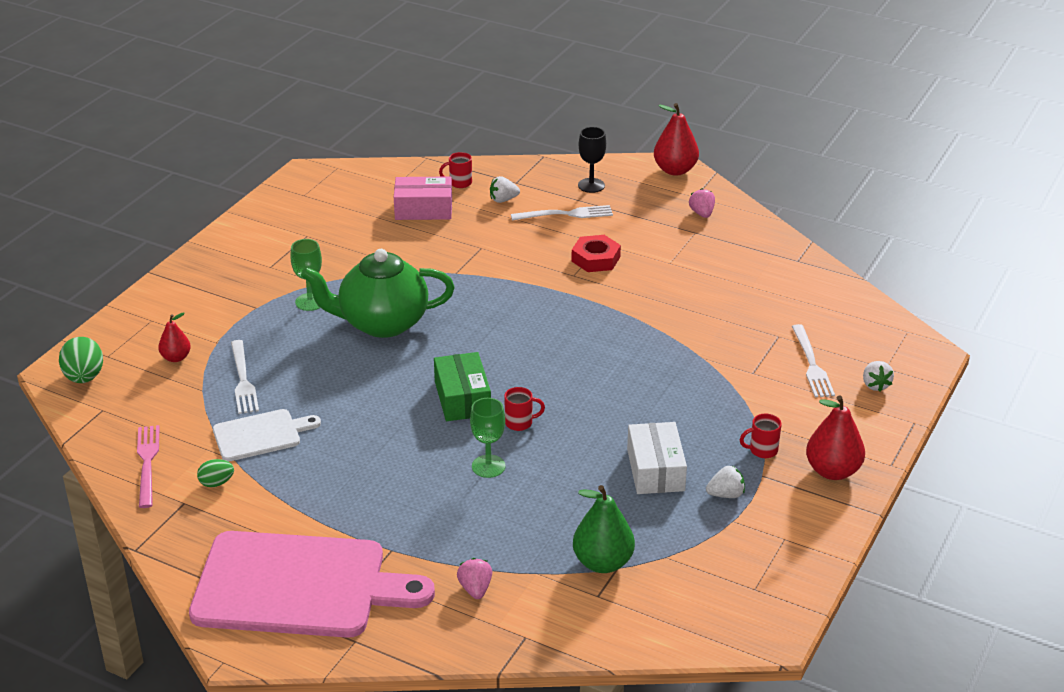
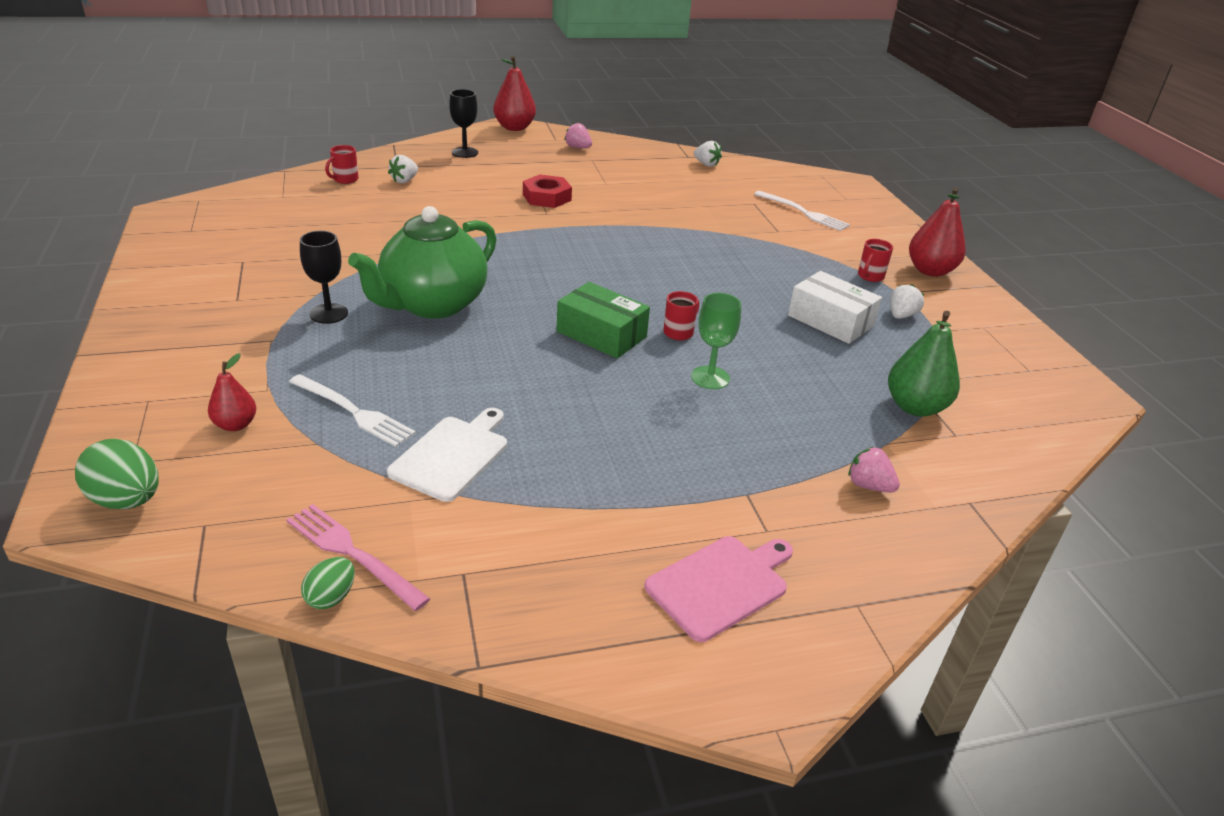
camera: 45 degrees left, 0 degrees up
(216, 483) = (472, 530): green egg -> green egg (331, 597)
(299, 586) = (721, 584): pink cutting board -> pink cutting board, size x0.50
(310, 302) = (329, 313): green goblet -> black goblet
(423, 209) = (339, 207): pink box -> none
(566, 214) = (475, 176): white fork -> none
(875, 385) = (859, 210): white strawberry -> white strawberry (706, 164)

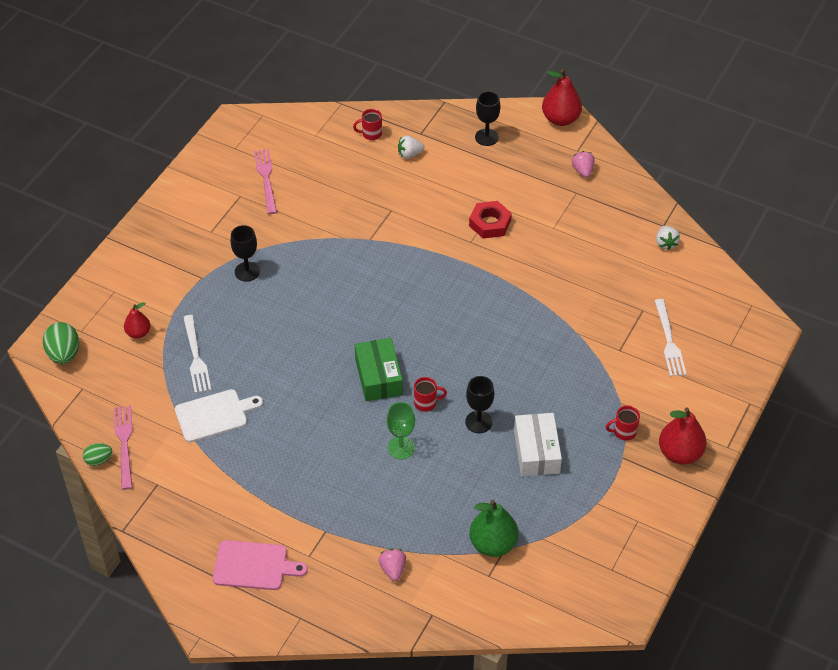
camera: 45 degrees right, 15 degrees up
(261, 239) = (266, 178): none -> pink fork
(432, 304) = (309, 295): green teapot -> none
(748, 324) = (478, 422): none -> black goblet
(901, 315) = (592, 477): white strawberry -> none

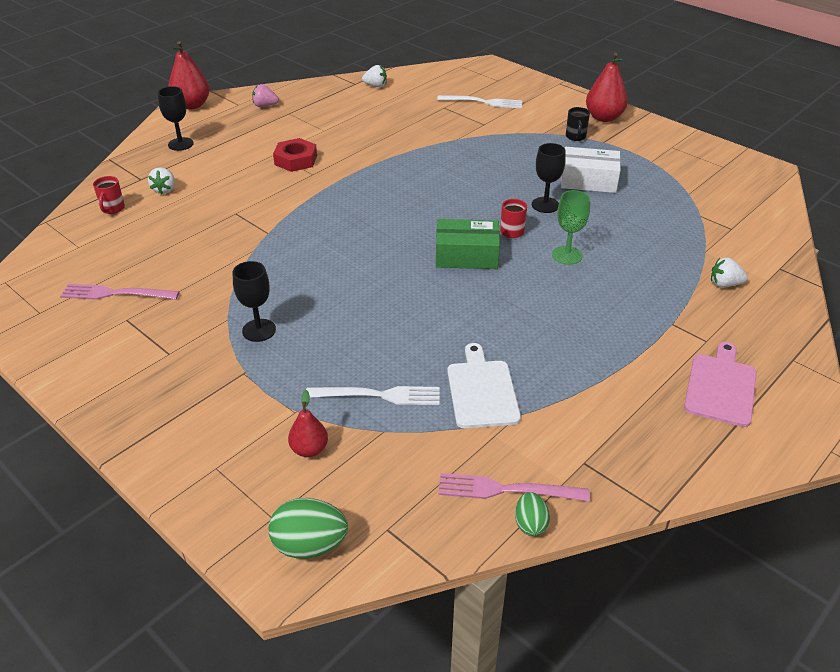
camera: 75 degrees left, 10 degrees down
(393, 569) = (724, 284): pink strawberry -> white strawberry
(493, 544) = (694, 220): green pear -> none
(624, 432) = (575, 137): red mug -> black mug

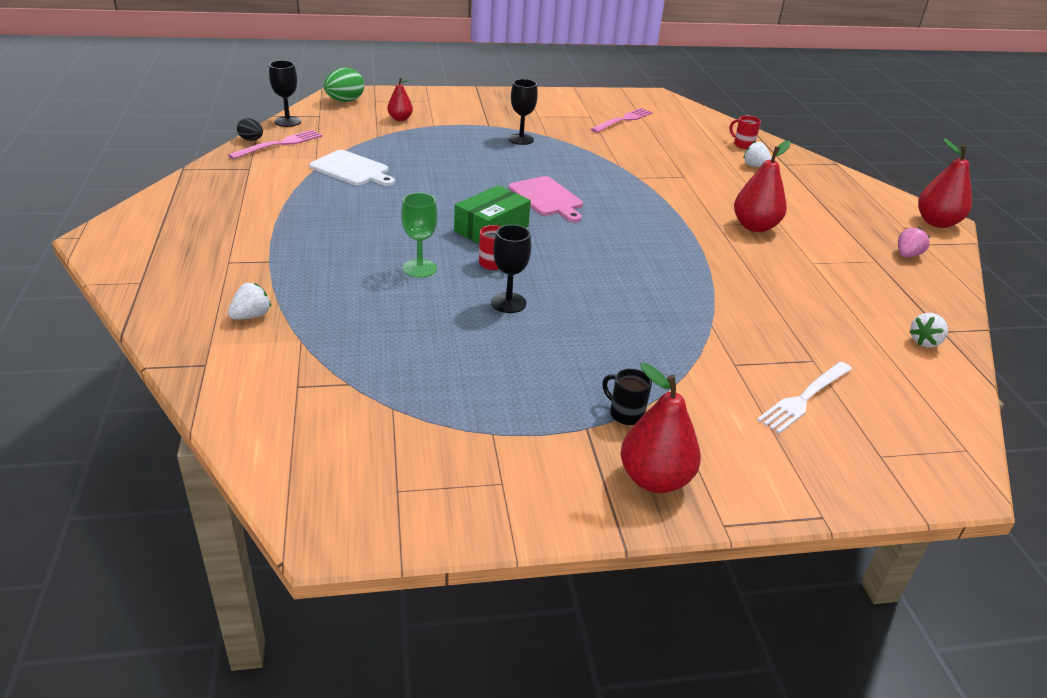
camera: 125 degrees right, 5 degrees down
(180, 144) = (841, 194): black goblet -> black goblet (287, 121)
(296, 160) = (755, 227): red nut -> red pear
(379, 395) = (404, 145): white fork -> none
(530, 524) = (251, 140): green egg -> black egg
(588, 180) = (515, 356): white box -> none
(720, 387) = (191, 237): pink cutting board -> pink cutting board (547, 198)

